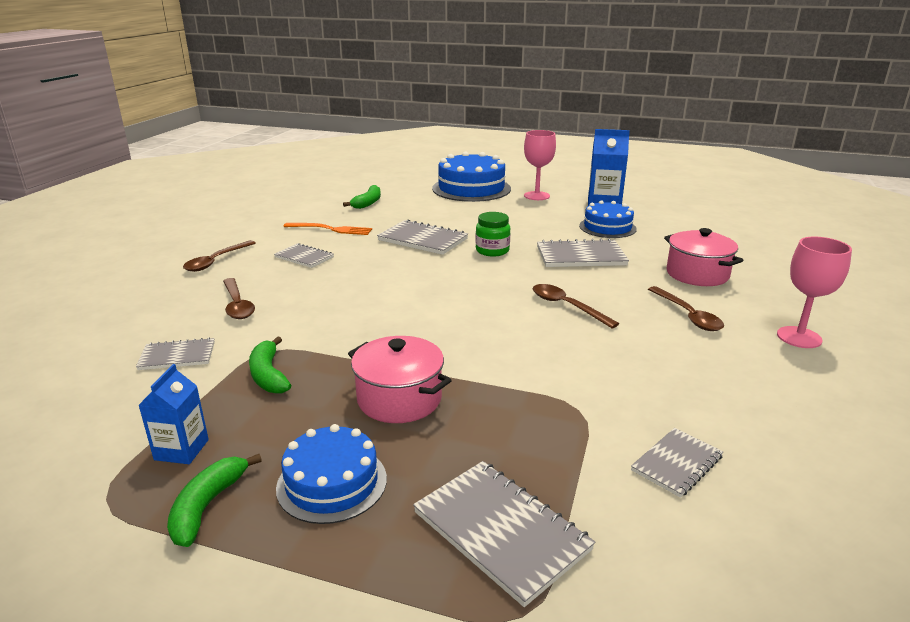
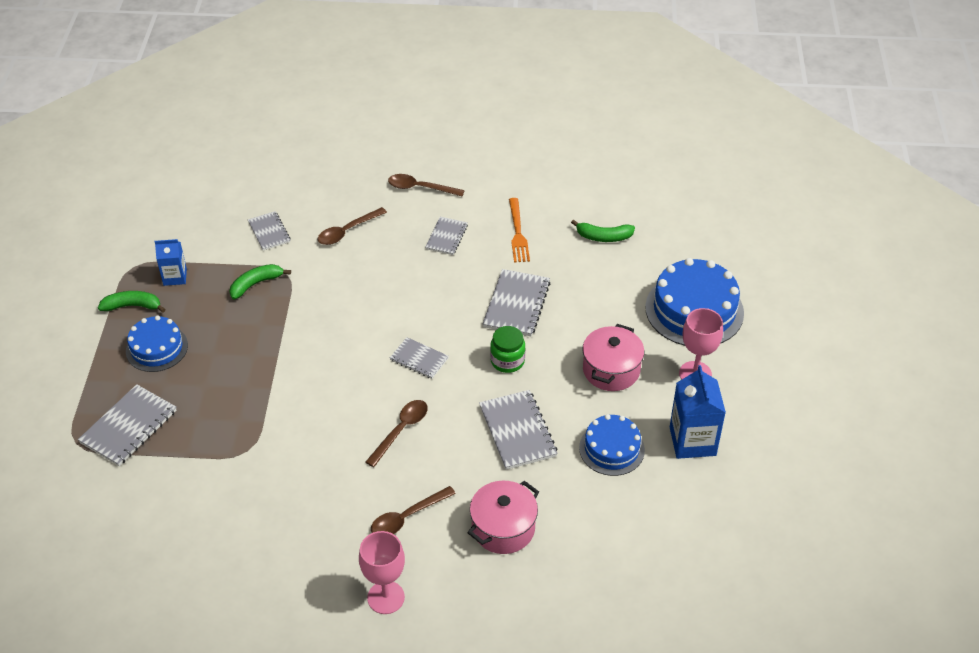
camera: 75 degrees right, 20 degrees up
(399, 399) = (241, 356): pink pot -> pink pot (611, 370)
(677, 463) = (196, 505): grey notebook -> grey notebook (419, 359)

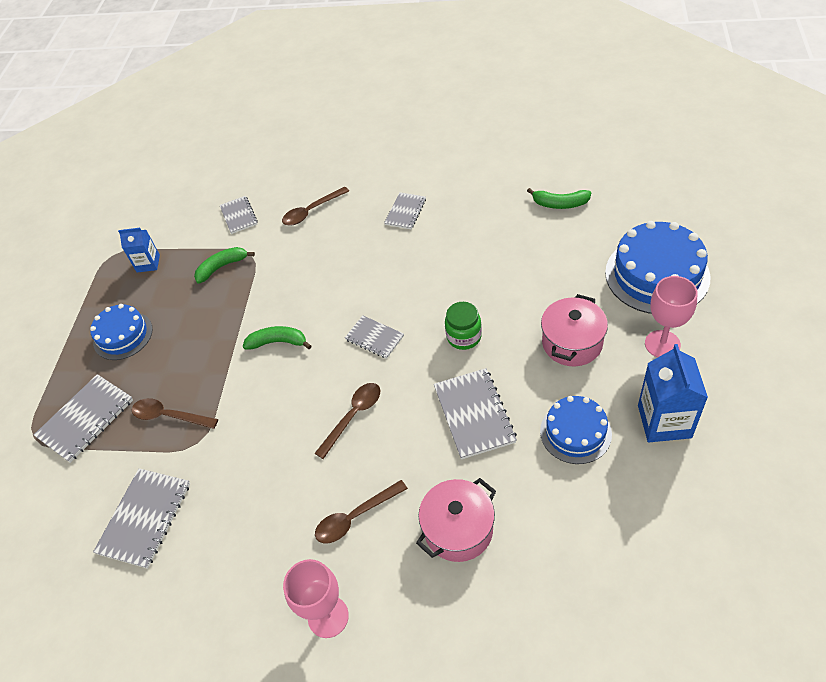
camera: 10 degrees right, 5 degrees up
(132, 306) = (106, 294): green banana -> green banana (278, 342)
(420, 188) = (382, 166): brown spoon -> brown spoon (169, 416)
(516, 304) = (473, 276): grey notebook -> grey notebook (145, 518)
(518, 233) = (475, 204): orange fork -> none

